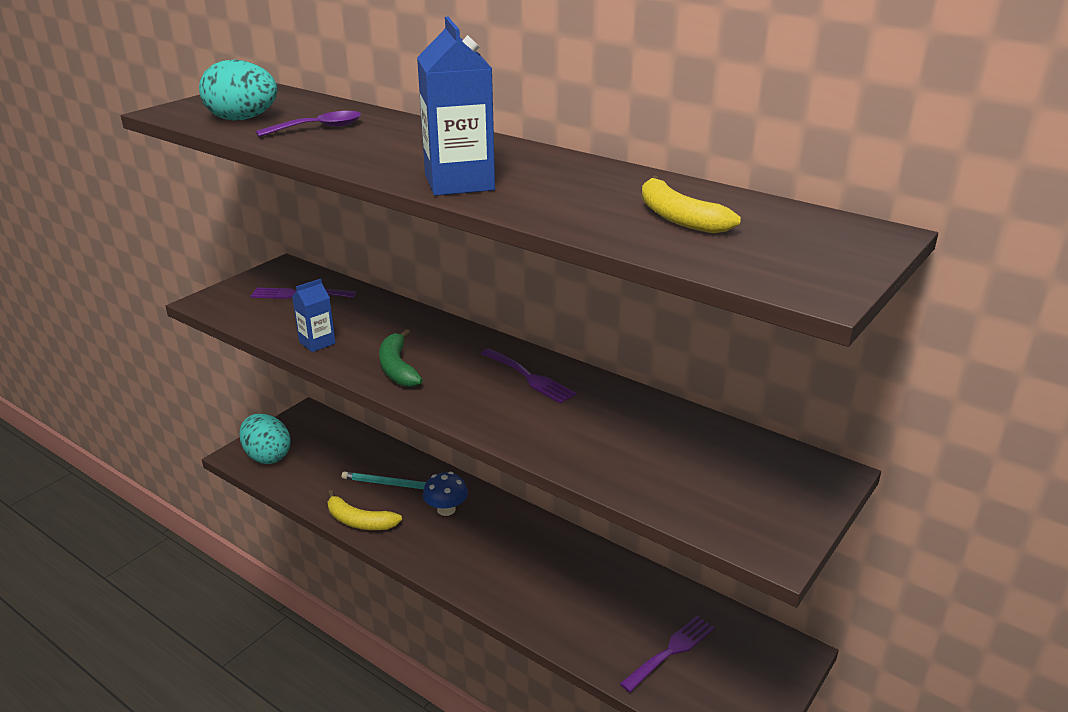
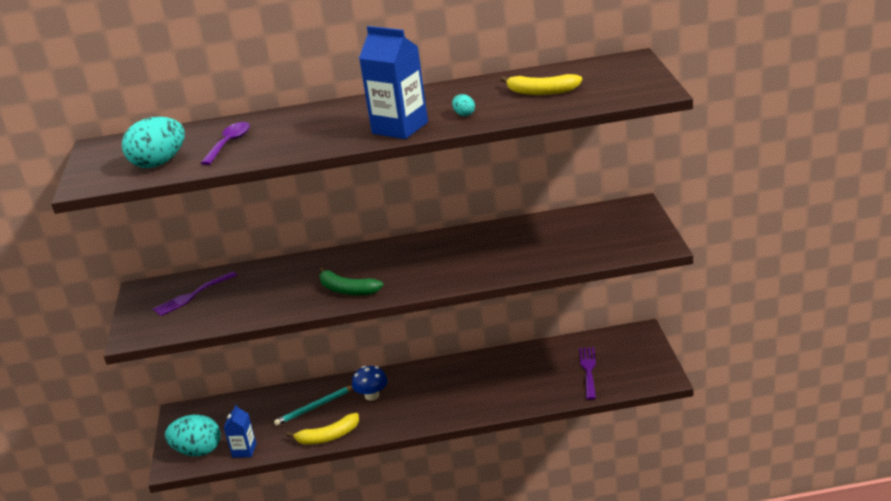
camera: 40 degrees left, 0 degrees up
(317, 343) = (268, 308): blue carton -> blue carton (244, 450)
(529, 377) = (430, 250): purple fork -> none
(544, 200) = (464, 114): none -> turquoise egg

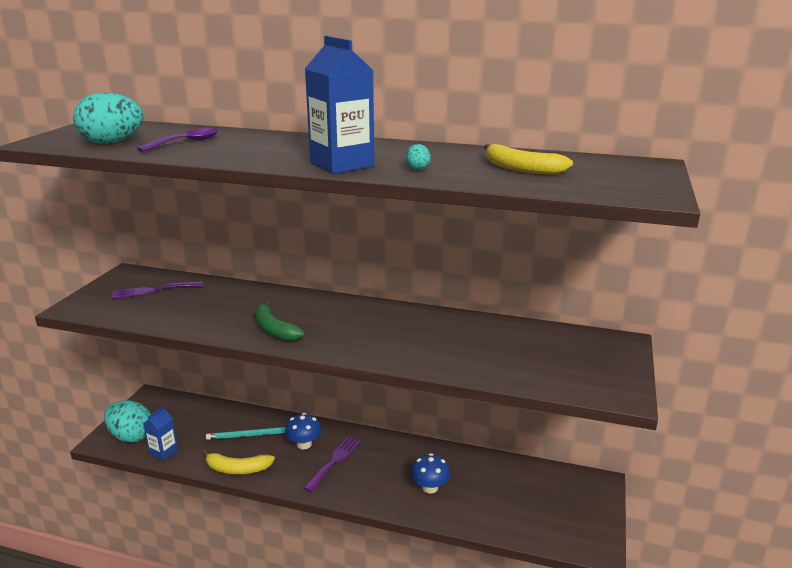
camera: 20 degrees right, 5 degrees down
(508, 386) = (430, 487): none -> blue mushroom
(588, 370) = (520, 503): purple fork -> purple fork (334, 461)

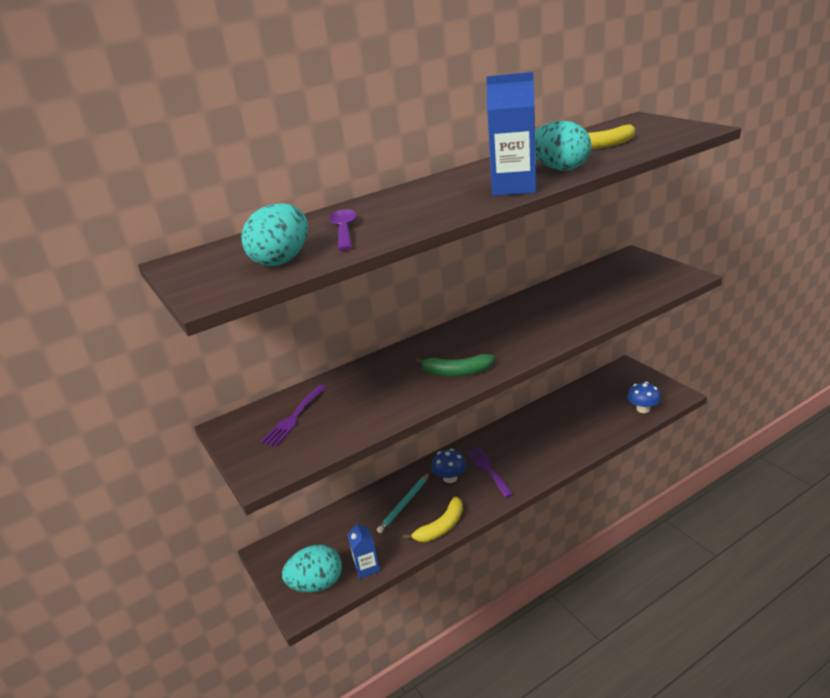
camera: 45 degrees left, 5 degrees up
(417, 168) = (560, 169): turquoise egg -> turquoise egg, size x2.26
(430, 487) = (563, 436): blue mushroom -> blue mushroom (643, 409)

